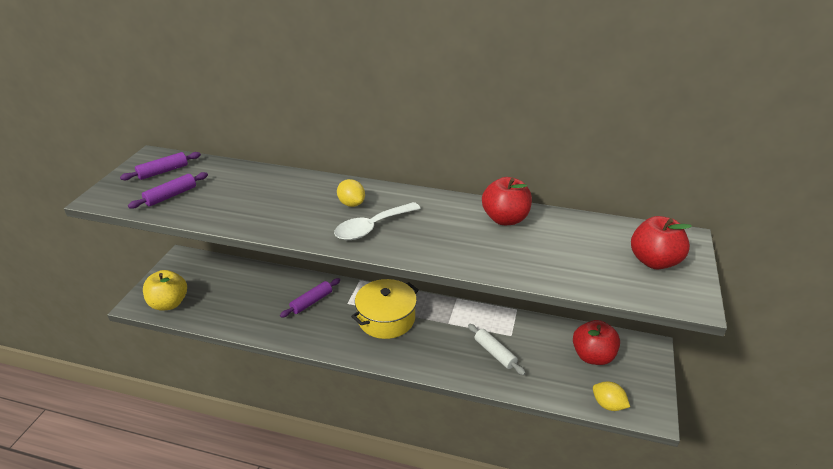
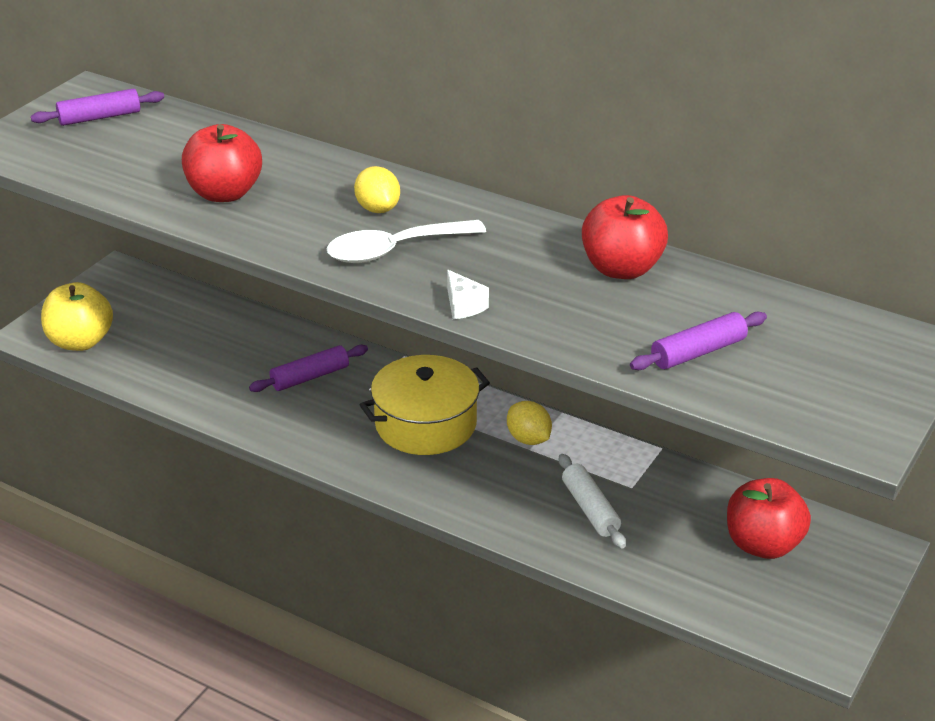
camera: 15 degrees right, 0 degrees up
(171, 196) = (101, 157): purple rolling pin -> purple rolling pin (698, 352)
(428, 256) = (463, 306): none -> white cheese
(608, 405) = (751, 621): yellow lemon -> yellow lemon (528, 439)
(654, 261) = (839, 371): red apple -> red apple (224, 193)

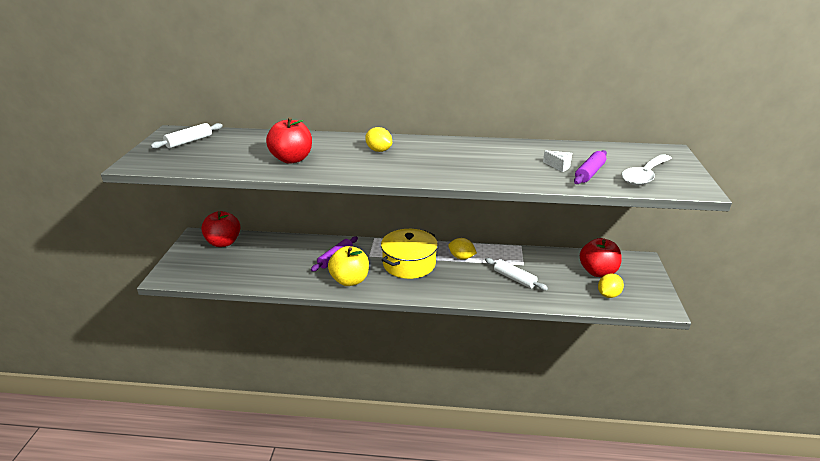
camera: 25 degrees left, 5 degrees down
(80, 341) = (197, 273): yellow apple -> yellow apple (350, 280)
(99, 117) = (189, 141): purple rolling pin -> white rolling pin
(394, 250) = (405, 164): white spoon -> white spoon (644, 176)
(463, 306) = (465, 179): white cheese -> white cheese (559, 166)
(621, 269) = (518, 150): red apple -> red apple (223, 242)
(739, 594) = (608, 295): none -> yellow lemon

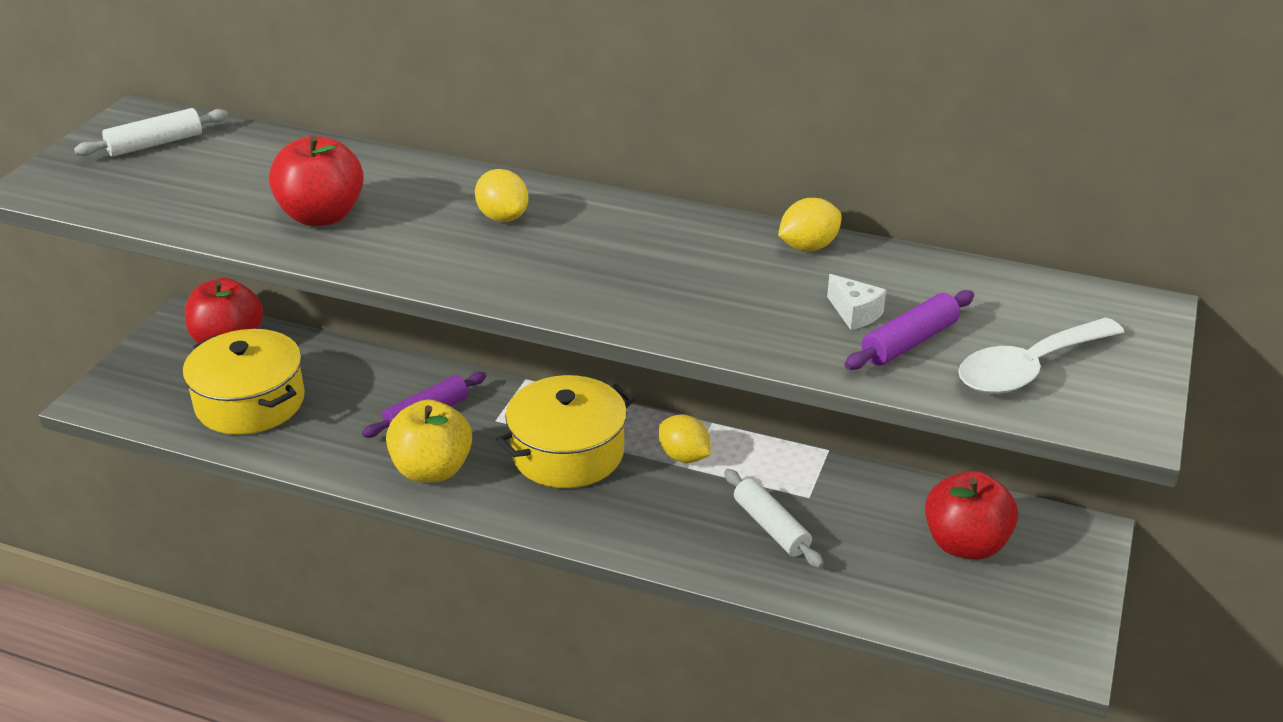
camera: 15 degrees right, 5 degrees up
(246, 266) = (250, 402): none -> yellow pot
(608, 295) = (957, 603): yellow lemon -> yellow lemon (808, 247)

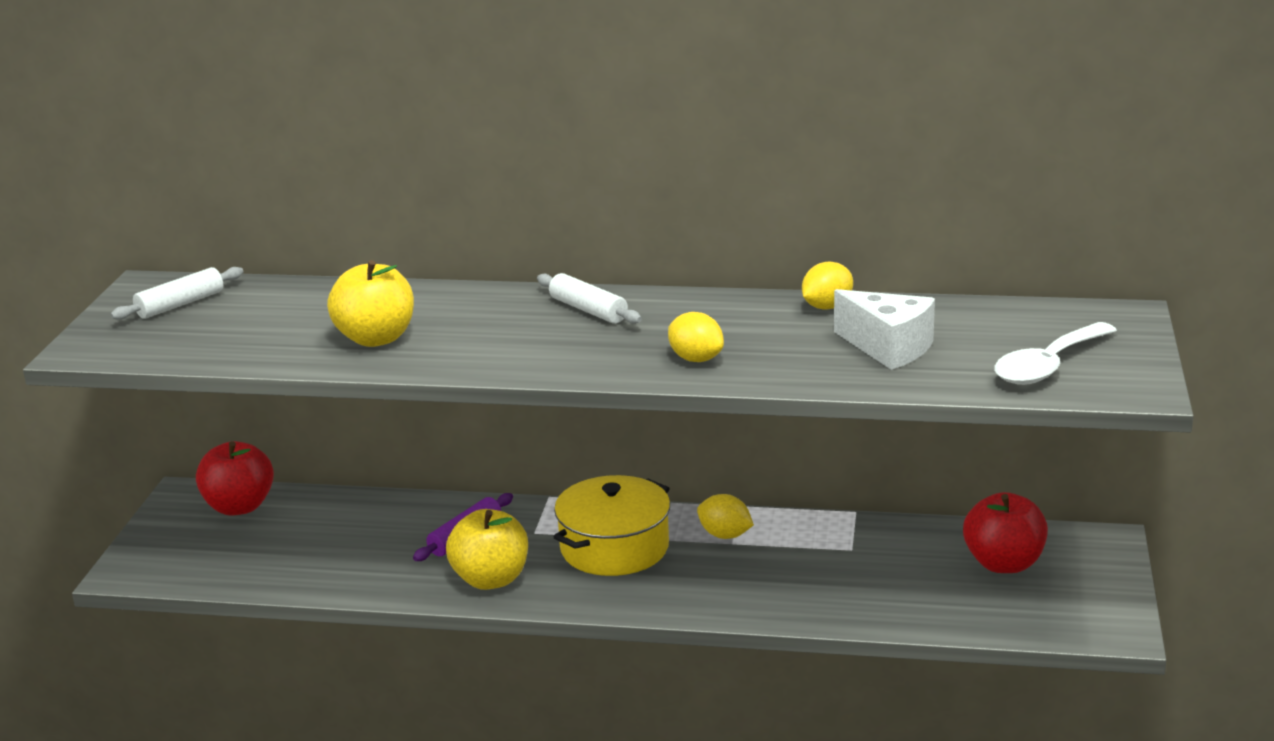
camera: 10 degrees left, 10 degrees down
(250, 402) = (285, 552): yellow pot -> none
(322, 216) = (376, 338): red apple -> yellow apple
(503, 217) = (544, 319): yellow lemon -> yellow lemon (696, 359)
(771, 527) = (826, 576): white rolling pin -> white rolling pin (588, 310)
(855, 314) = (888, 348): white cheese -> white cheese, size x1.90
(909, 342) = (943, 361): purple rolling pin -> none

